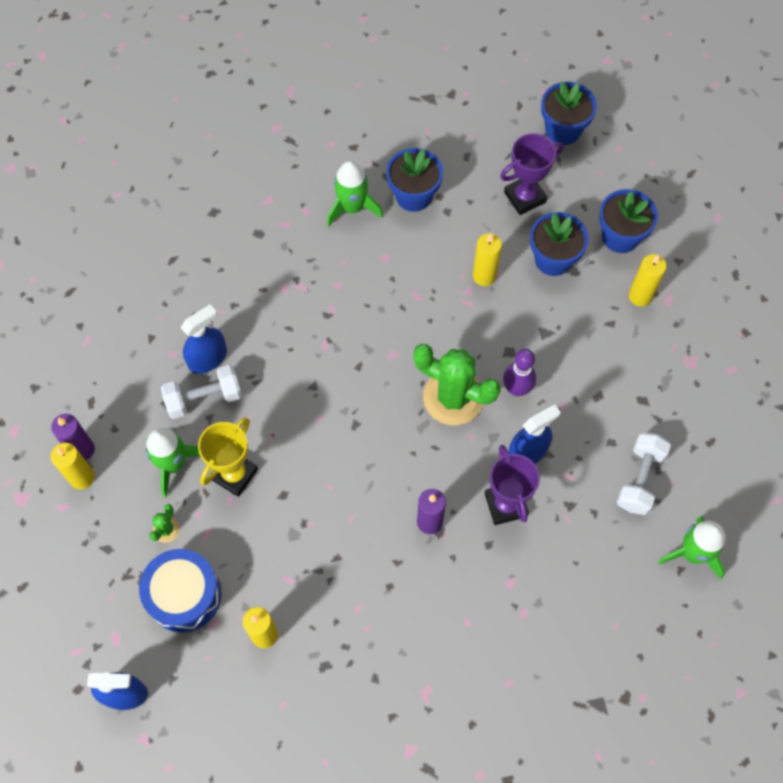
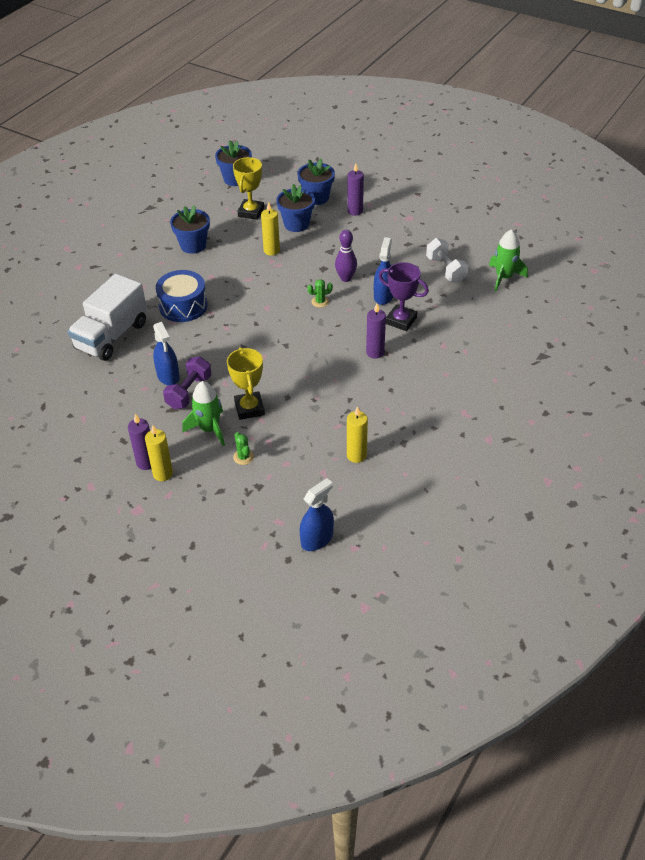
camera: 45 degrees left, 20 degrees down
(184, 595) = (291, 474): blue drum -> blue drum (183, 306)
(204, 398) = (189, 392): white dumbbell -> purple dumbbell
(208, 358) = (168, 376): blue spray bottle -> blue spray bottle turned 150 degrees clockwise
(211, 256) = (112, 336): none -> white truck
(352, 208) = (166, 269): green rocket -> none
(453, 397) = (320, 302): green cactus -> green cactus, size x0.42
(524, 197) = (251, 212): purple trophy -> yellow trophy
(640, 296) = (355, 211): yellow candle -> purple candle

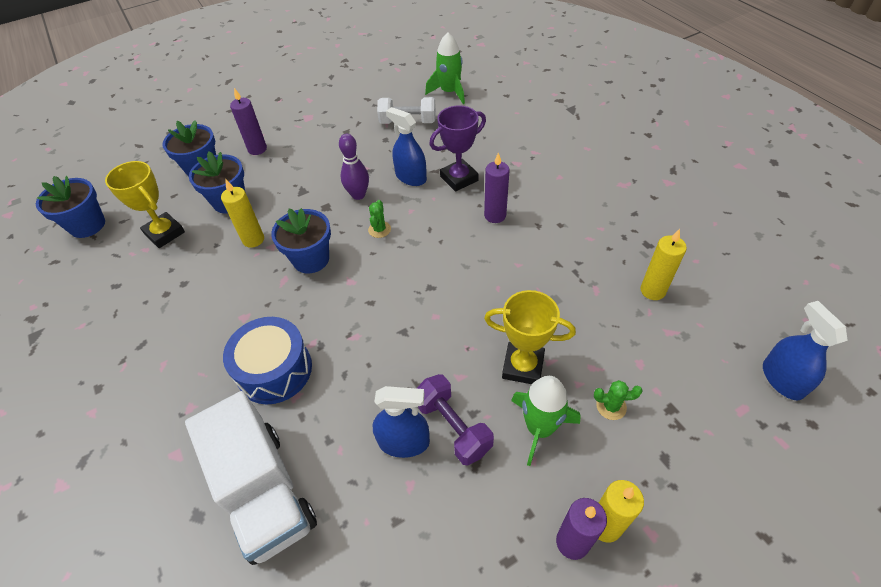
camera: 60 degrees left, 5 degrees up
(193, 245) = (165, 314): blue flower pot -> blue flower pot (311, 259)

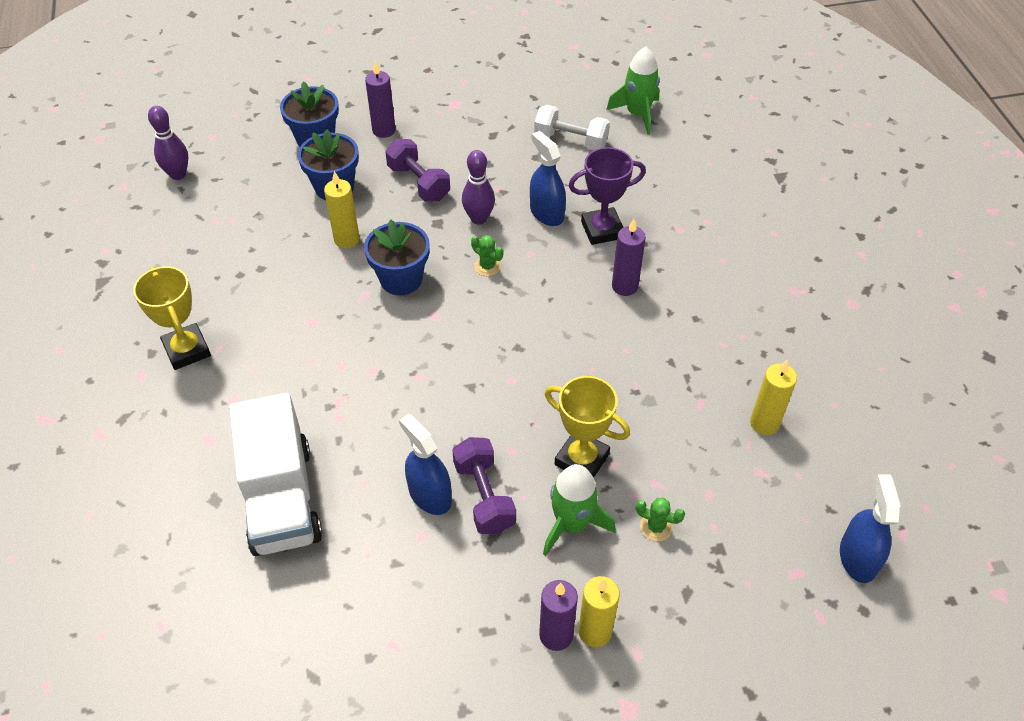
camera: 15 degrees right, 0 degrees up
(87, 225) = (178, 174): blue flower pot -> purple bowling pin
(164, 233) = (255, 206): yellow trophy -> yellow trophy (187, 350)
(274, 370) = (326, 386): blue drum -> none
(299, 180) = (419, 183): none -> purple dumbbell
(379, 229) = (487, 266): green cactus -> green cactus turned 75 degrees counterclockwise
(404, 442) = (430, 495): blue spray bottle -> blue spray bottle turned 150 degrees counterclockwise

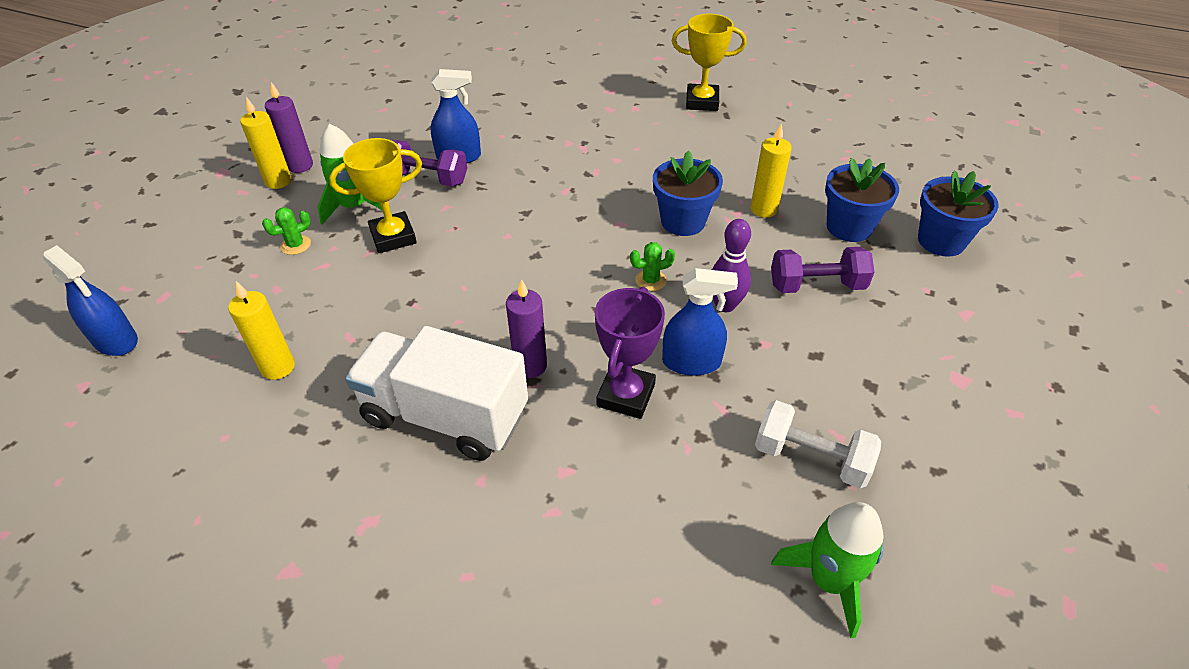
camera: 125 degrees right, 5 degrees down
(178, 174) = (930, 147): purple bowling pin -> none
(282, 498) = (530, 103): white truck -> white truck (445, 416)
(384, 130) = (932, 295): purple candle -> none
(571, 141) = (811, 458): white dumbbell -> white dumbbell turned 60 degrees clockwise

